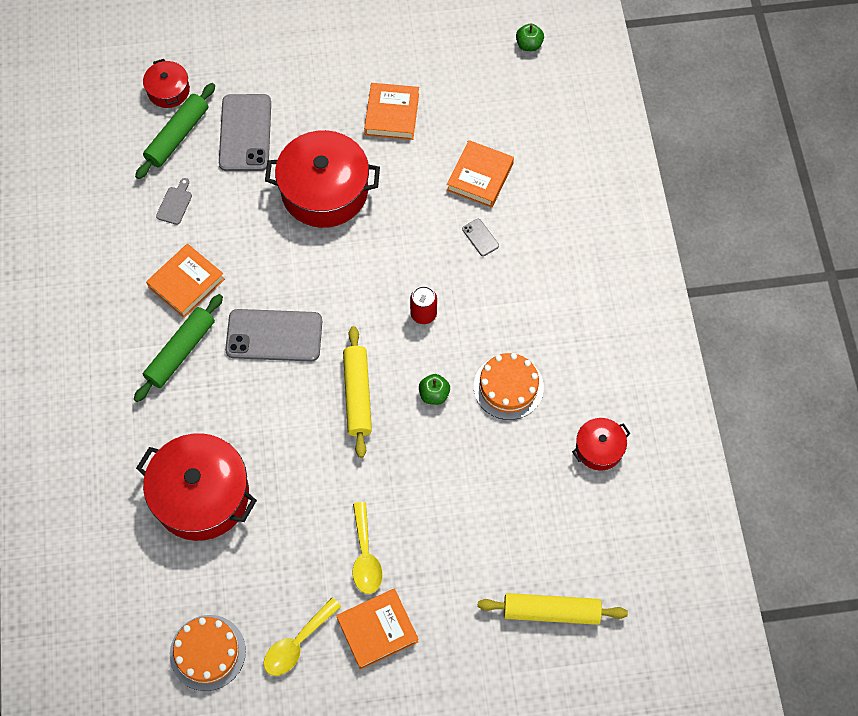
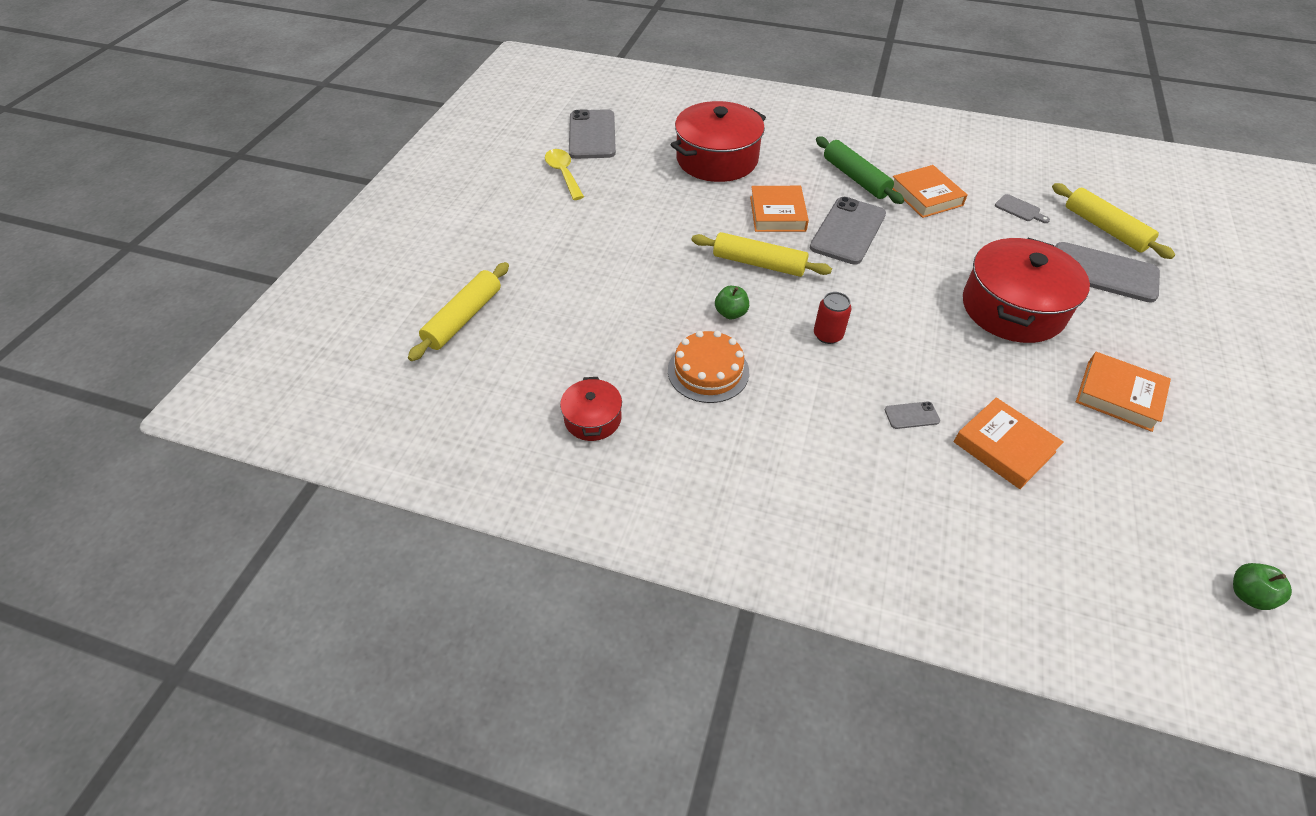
camera: 115 degrees right, 15 degrees down
(168, 91) = (1167, 236): red pot -> none
(177, 136) = (1104, 228): green rolling pin -> yellow rolling pin
(207, 652) = (592, 135): orange cake -> grey phone
(365, 556) = (604, 225): yellow spoon -> none
(377, 630) = (539, 214): orange book -> orange book (777, 214)

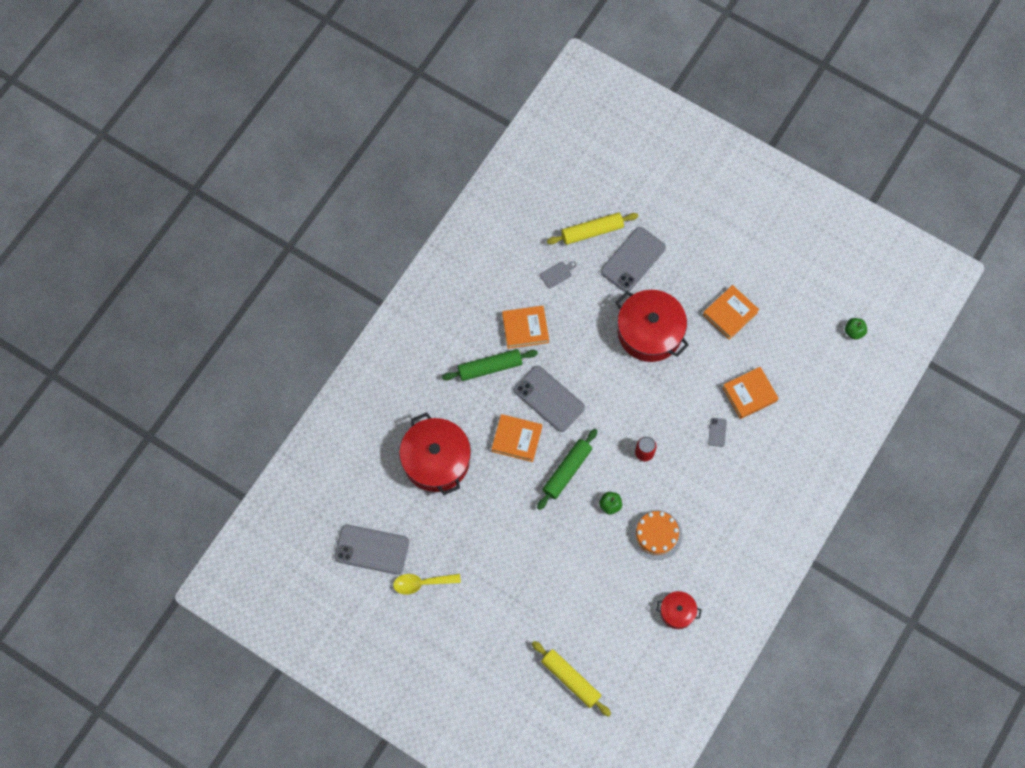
camera: 75 degrees left, 20 degrees up
(759, 263) = (567, 471): yellow rolling pin -> green rolling pin

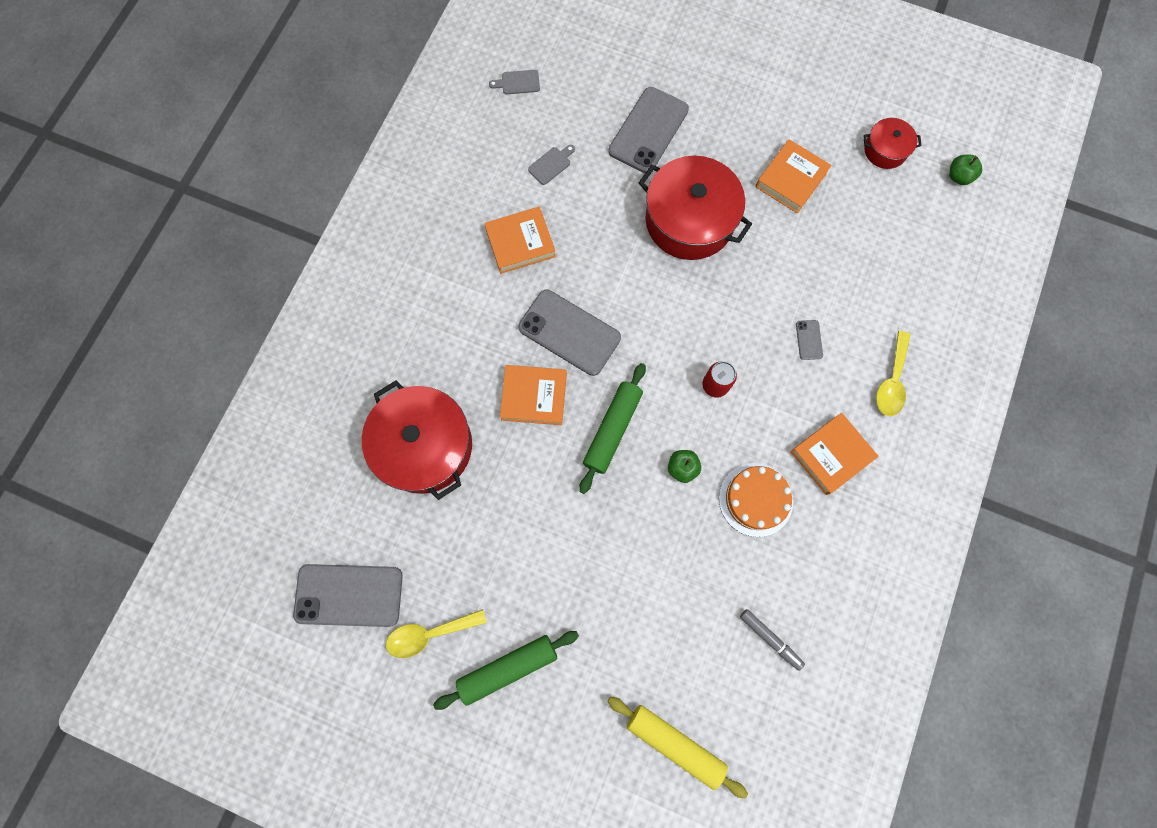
camera: 10 degrees left, 5 degrees up
(490, 367) = (480, 303): green rolling pin -> green rolling pin (508, 668)
(543, 207) = (518, 82): none -> grey cutting board
(592, 232) = (587, 104): yellow rolling pin -> none
(647, 626) = (770, 639): none -> grey marker
(677, 612) = (809, 609): red pot -> red pot (885, 150)
(749, 394) = (841, 281): orange book -> orange book (831, 455)
(769, 471) = (891, 381): none -> yellow spoon

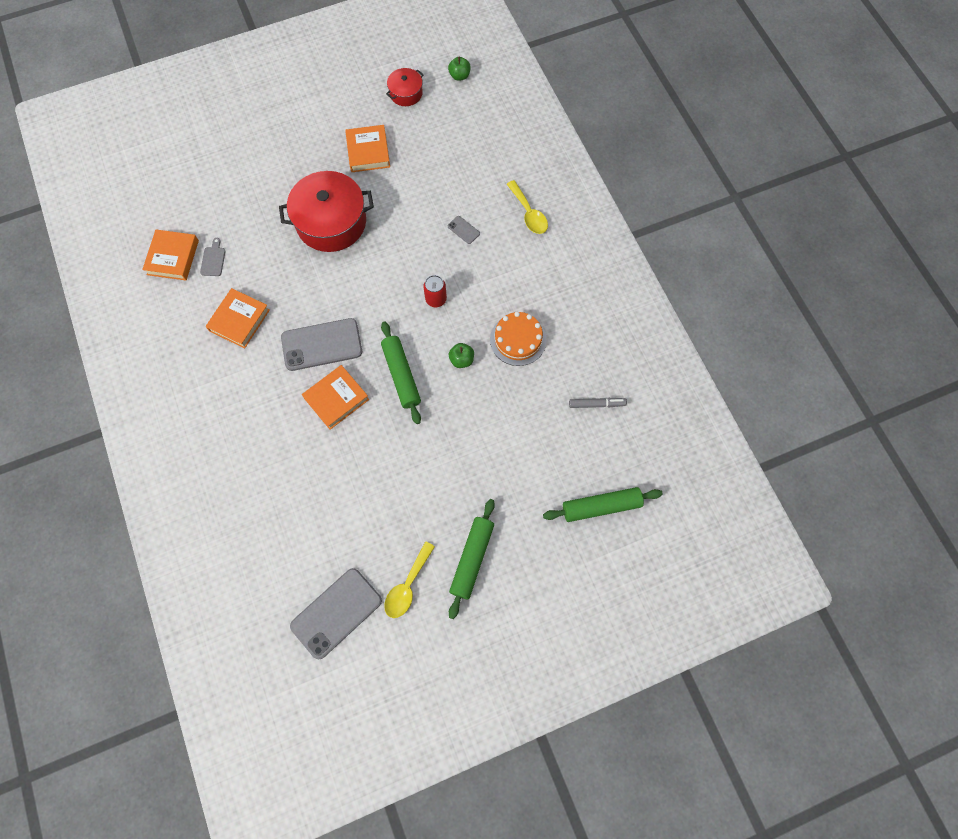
camera: 45 degrees left, 5 degrees down
(424, 446) = (297, 487): red pot -> none
(518, 82) = (142, 229): grey cutting board -> none
(648, 130) = (255, 192): grey phone -> none
(675, 743) = (601, 506): yellow rolling pin -> green rolling pin
(831, 455) = (535, 280): orange book -> orange book (173, 257)

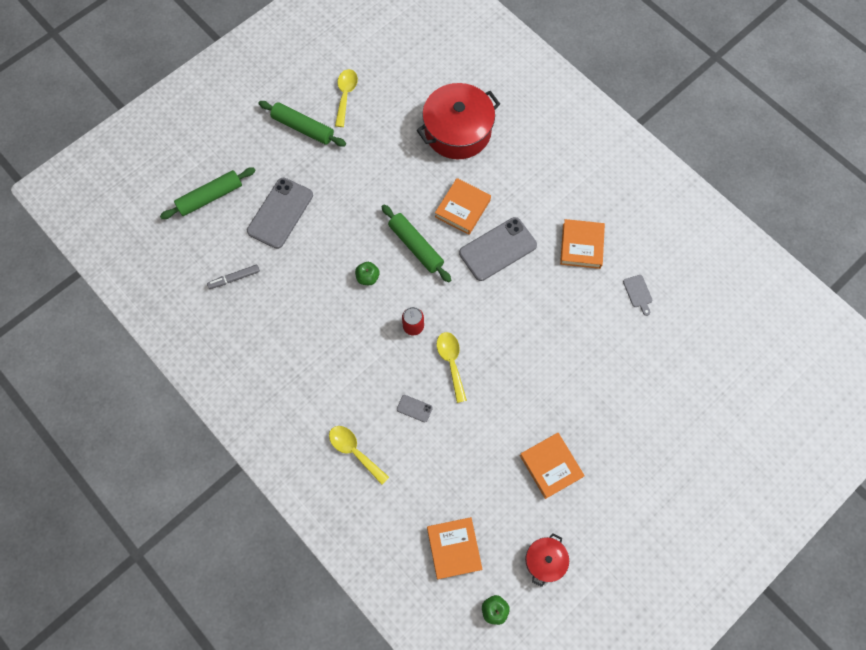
camera: 160 degrees right, 0 degrees up
(173, 257) = (676, 282): orange book -> orange book (454, 548)
(331, 222) = (548, 370): red pot -> red pot (457, 131)
(336, 613) = (391, 63): grey phone -> grey phone (280, 213)
(414, 257) = (451, 362): none -> yellow spoon
(472, 559) = (303, 128): green rolling pin -> green rolling pin turned 60 degrees counterclockwise
(518, 339) = (323, 313): orange cake -> none

